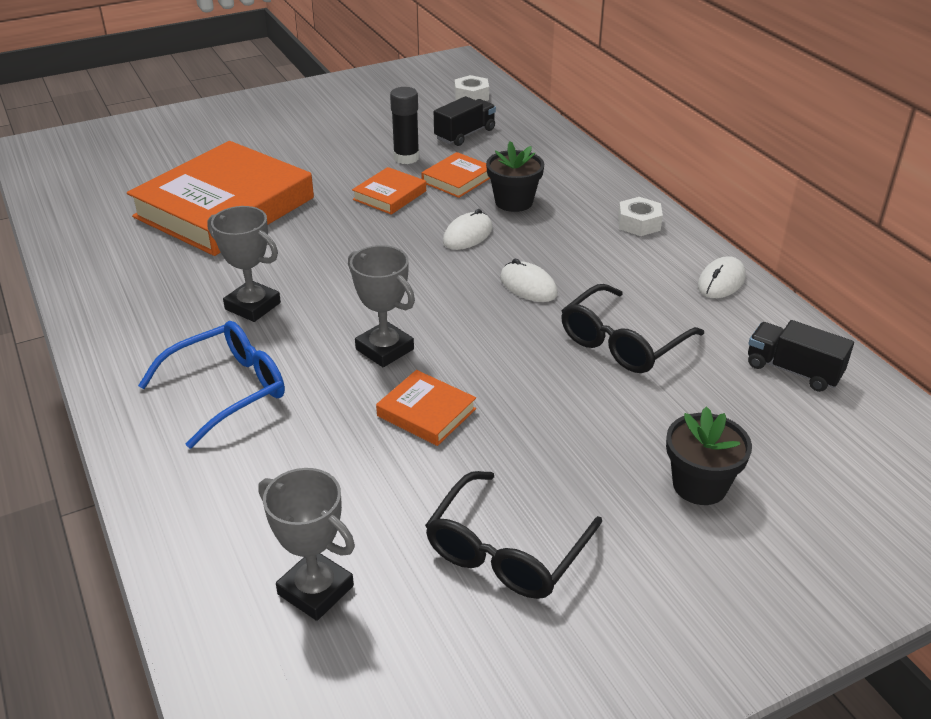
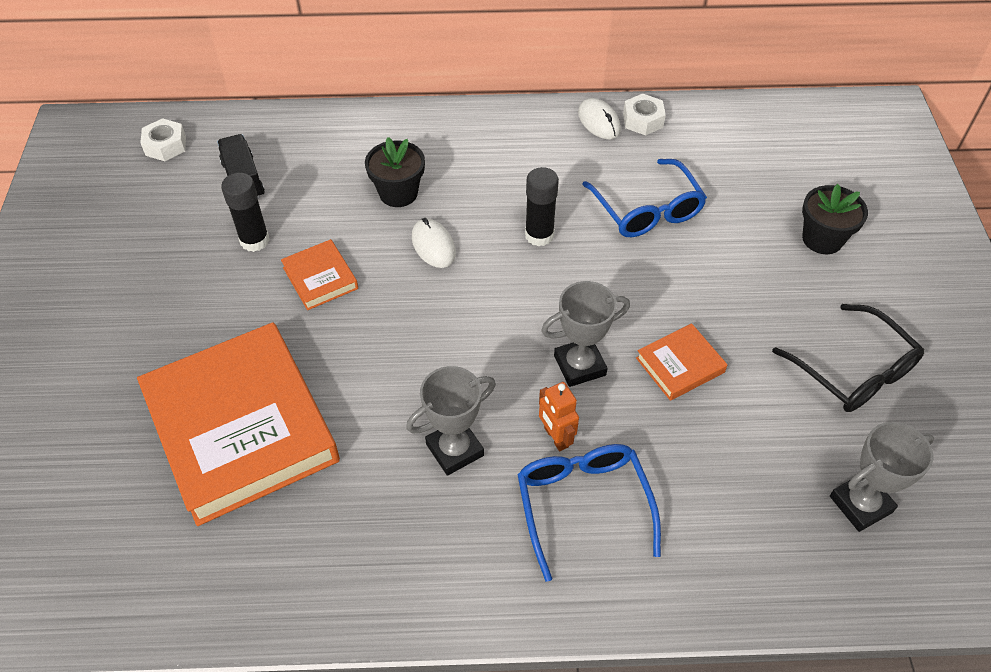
camera: 65 degrees left, 15 degrees up
(294, 356) = (555, 437): none -> orange robot
(457, 179) = (328, 217): orange book -> none
(528, 286) = (539, 235): white mouse -> black glue stick
(622, 342) = (647, 210): black glasses -> blue glasses
(639, 223) = (488, 130): white nut -> white nut (643, 120)
(793, 370) = (723, 136): black truck -> none

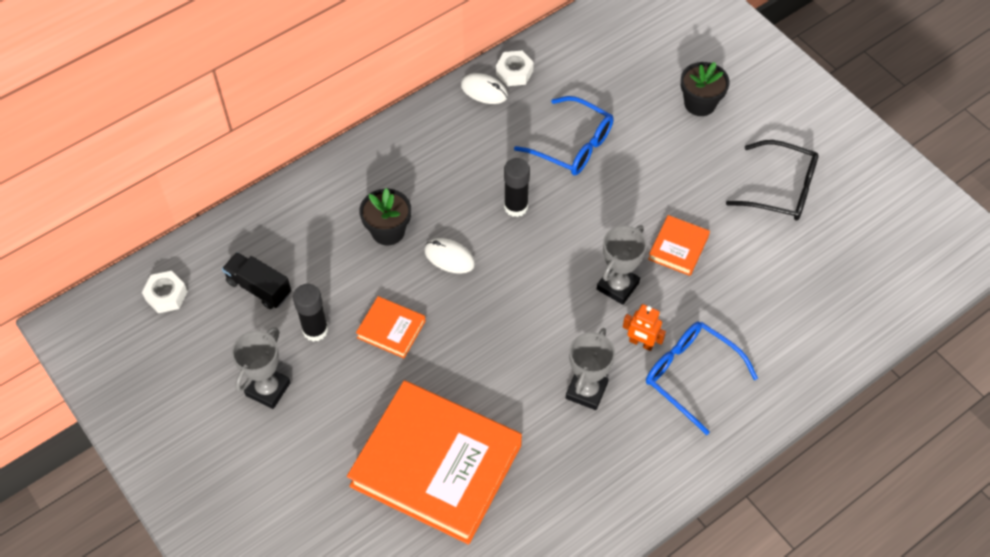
camera: 35 degrees left, 5 degrees up
(860, 504) = (841, 275): grey trophy -> grey trophy (268, 389)

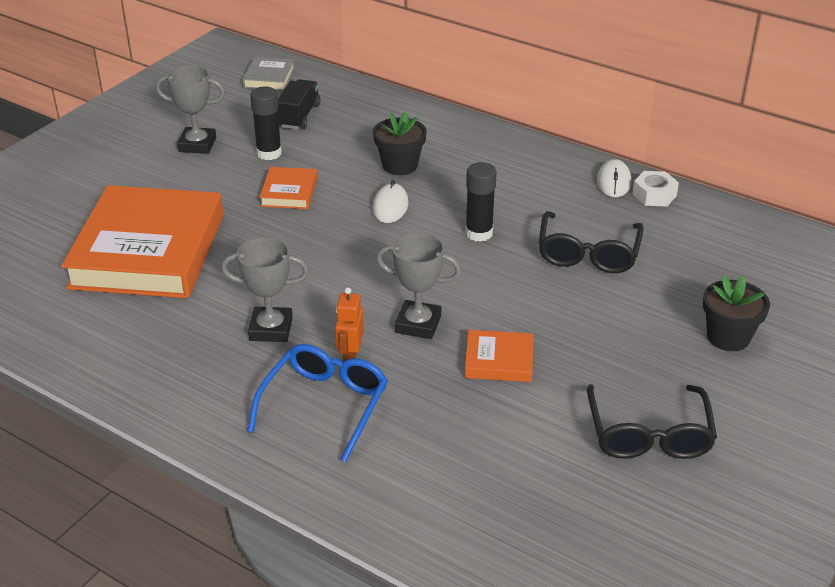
camera: 70 degrees right, 20 degrees down
(166, 295) = (269, 78): white nut -> grey book
(572, 145) = (588, 253): blue glasses -> black glasses

